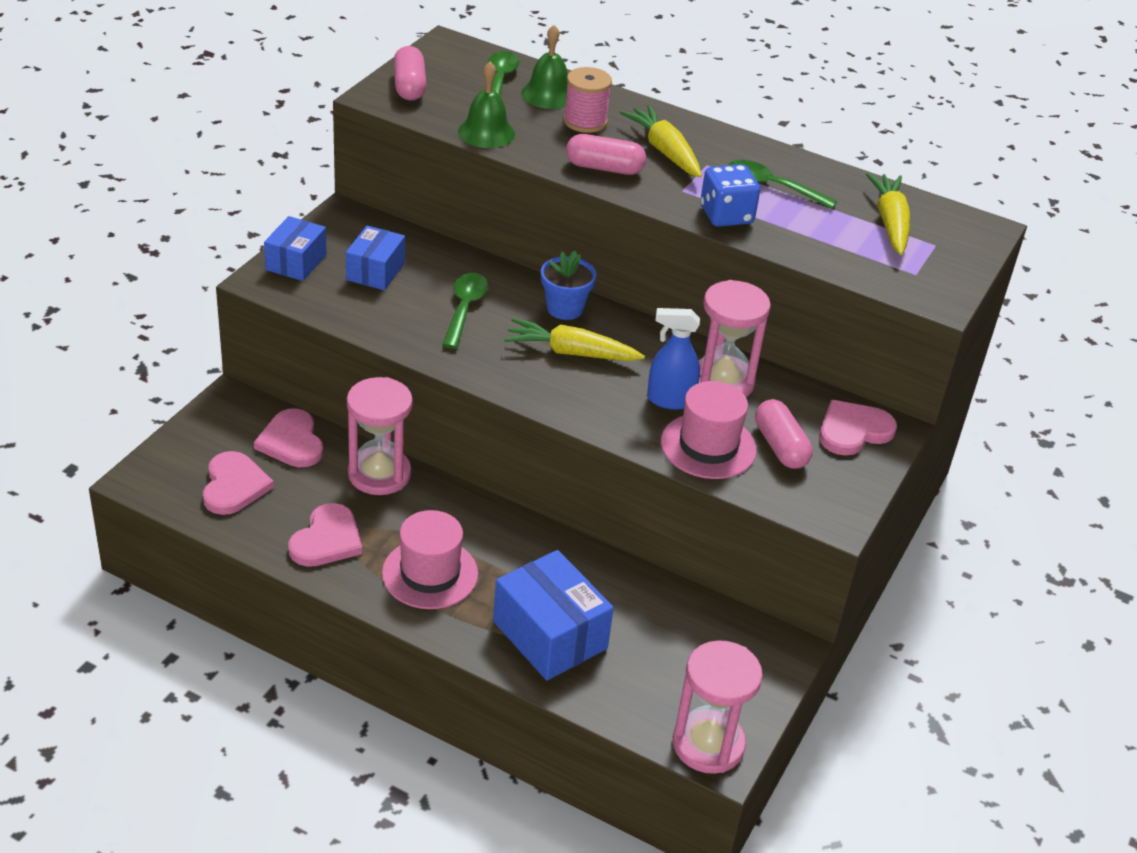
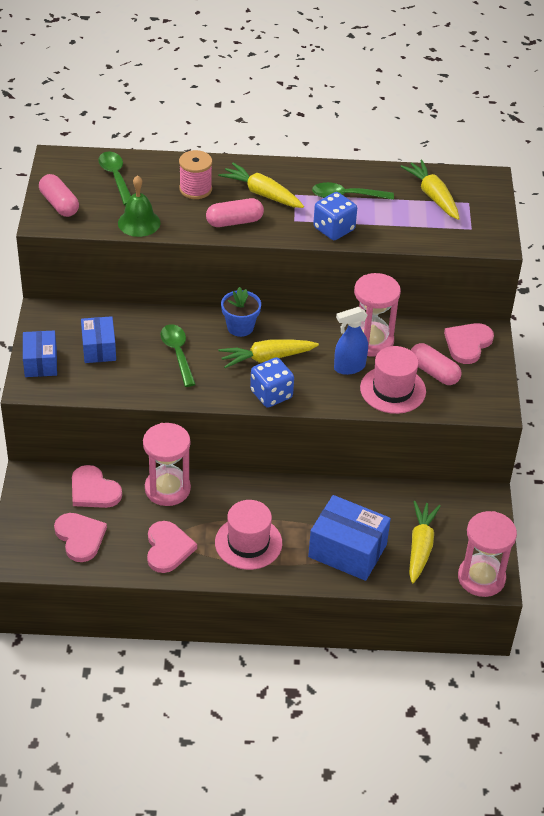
camera: 25 degrees left, 5 degrees up
(544, 393) = (271, 394): none -> blue dice
(548, 94) = (155, 176): green bell -> none
(651, 670) = (420, 546): none -> yellow carrot

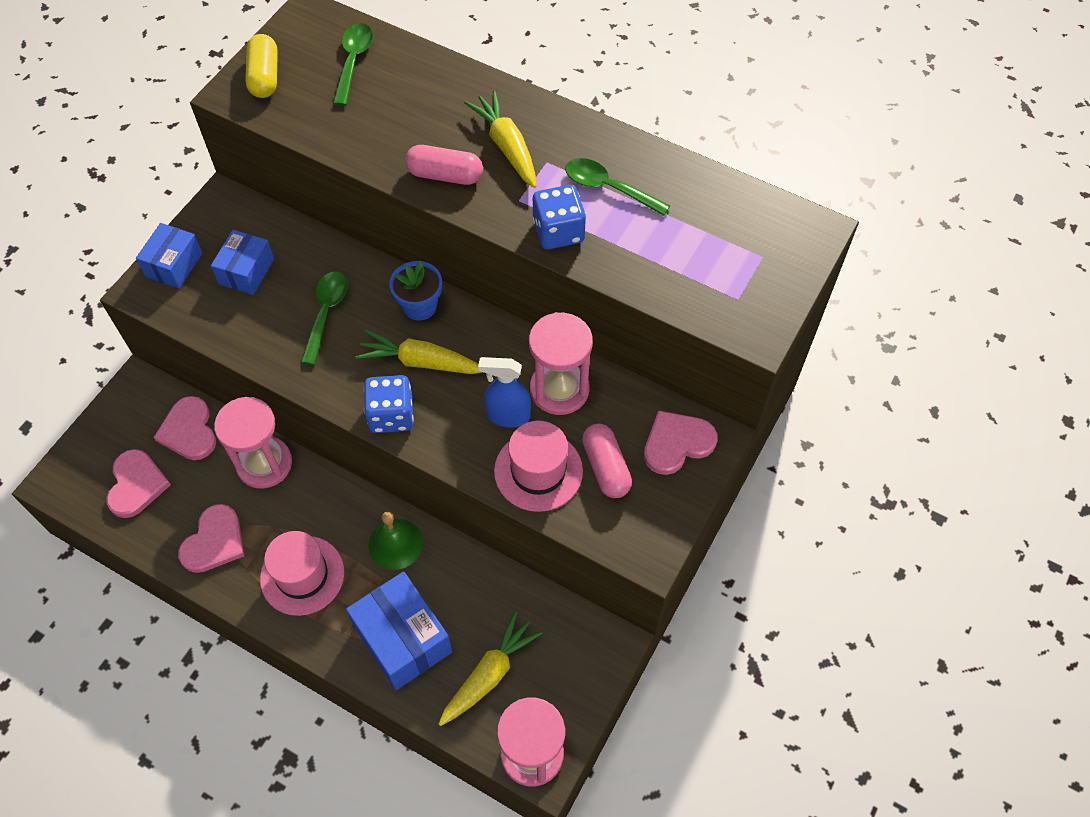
camera: 30 degrees right, 15 degrees up
(59, 204) = (265, 76): pink capsule -> yellow capsule
(139, 223) = (334, 135): green bell -> green bell (395, 544)
(195, 189) = (432, 111): pink spool -> none
(433, 196) = (721, 229): yellow carrot -> none

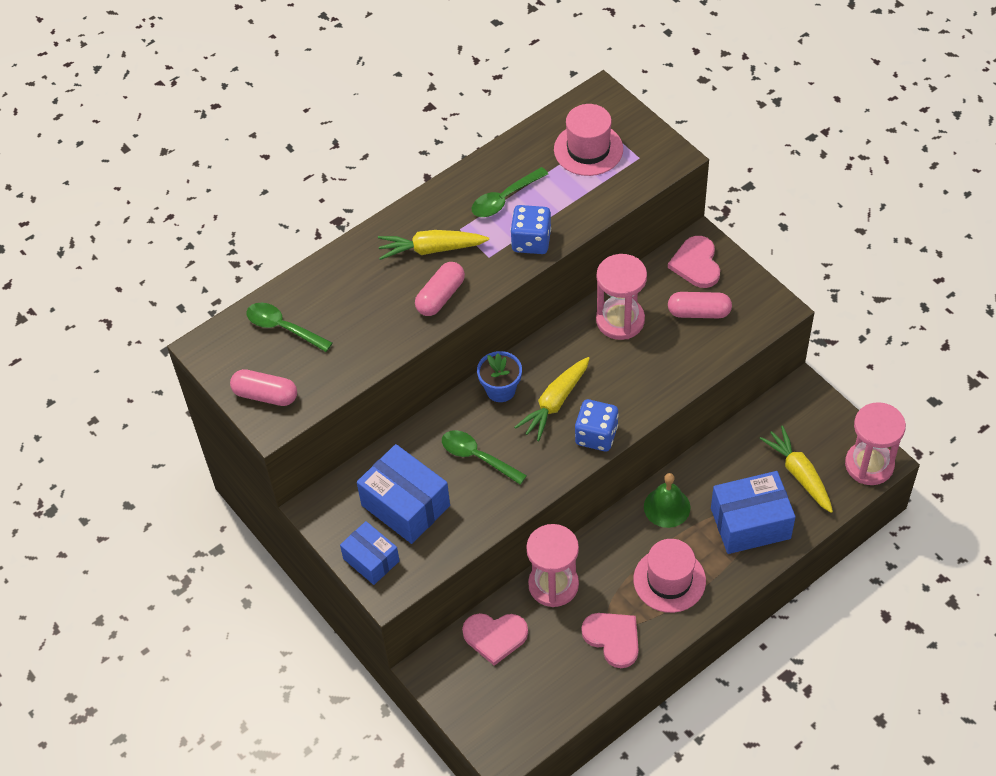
camera: 65 degrees left, 5 degrees down
(136, 485) = (532, 689): pink heart -> none
(246, 271) = (405, 505): blue box -> blue box, size x1.60
(265, 76) = (265, 395): yellow capsule -> pink capsule
(507, 416) = (629, 359): blue spray bottle -> none
(538, 471) = (685, 354): pink hat -> pink hat (588, 149)

